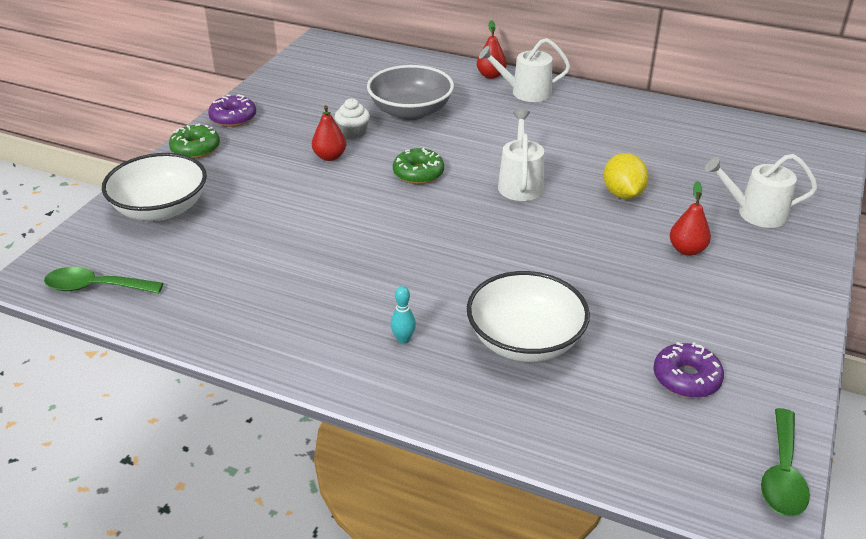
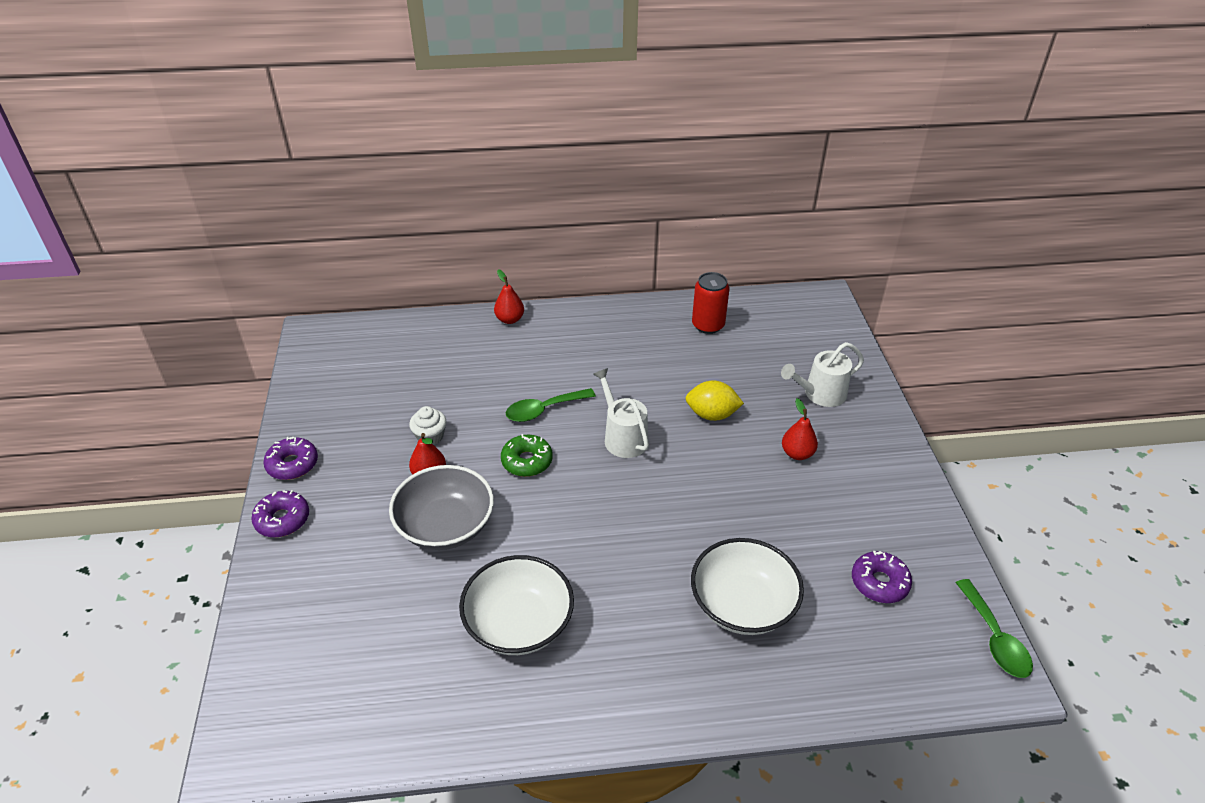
camera: 30 degrees left, 5 degrees up
(95, 287) = (312, 738): green spoon -> green spoon (543, 410)
(161, 209) = (305, 611): white bowl -> white bowl (519, 623)
(195, 149) = (282, 519): green donut -> purple donut
(403, 339) = (647, 652): turquoise bowling pin -> none
(410, 111) = (466, 390): grey bowl -> grey bowl (445, 526)
(526, 92) = (555, 329): white watering can -> none
(623, 194) = (712, 414): yellow lemon -> yellow lemon turned 45 degrees counterclockwise
(679, 129) = (708, 325): none -> red can

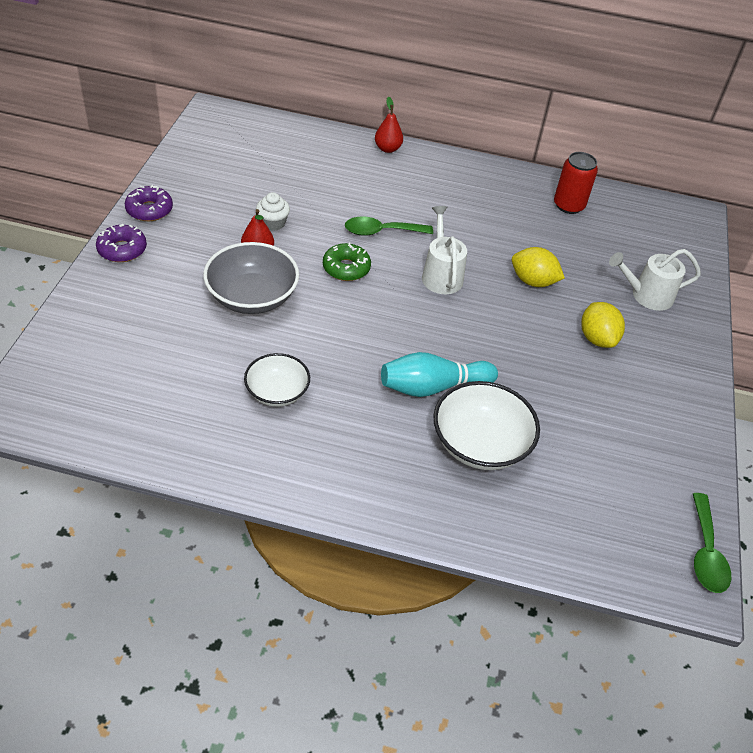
camera: 15 degrees right, 5 degrees up
(519, 623) = (277, 392): white bowl -> white bowl, size x0.64
(670, 560) = (433, 387): none -> turquoise bowling pin
(797, 453) = (597, 338): red pear -> yellow lemon
(879, 582) = (618, 469): purple donut -> none

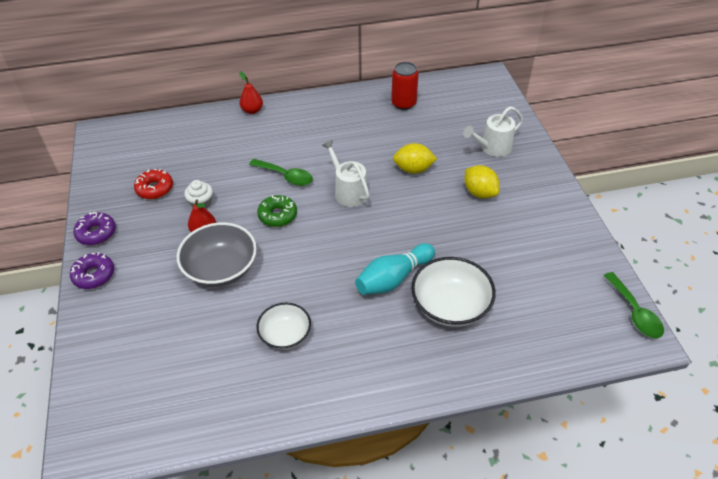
camera: 20 degrees left, 0 degrees up
(234, 189) = (155, 189): none -> red donut
(381, 231) = (286, 176): green spoon -> green spoon turned 120 degrees counterclockwise

